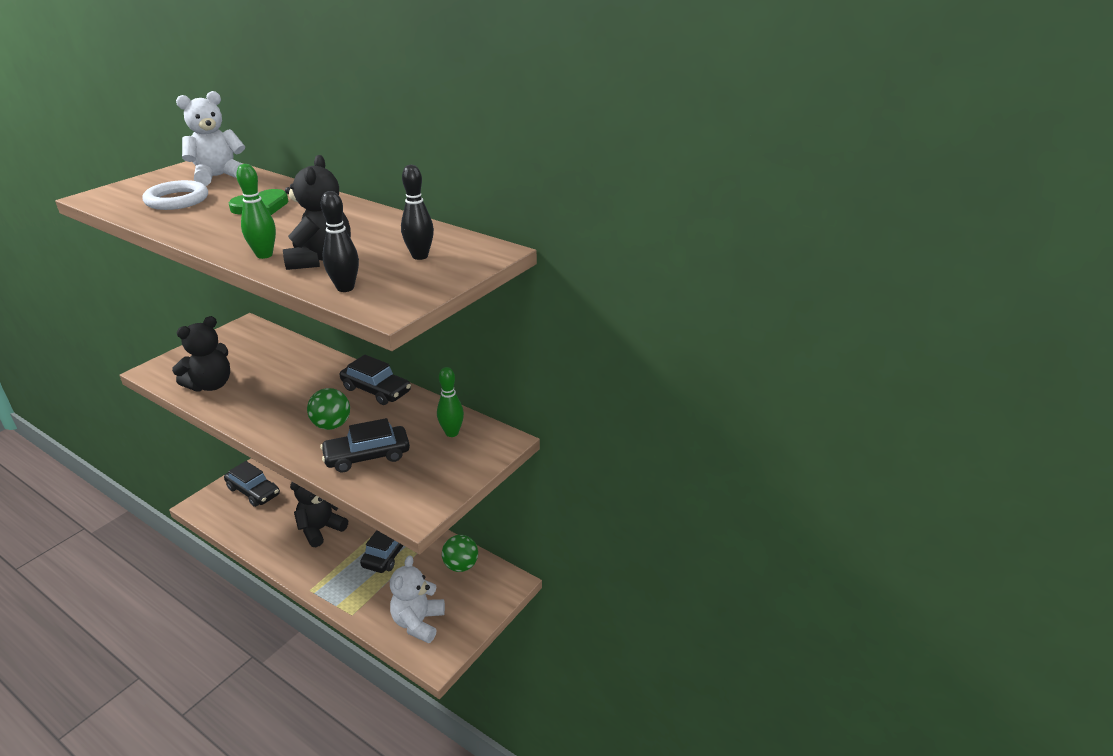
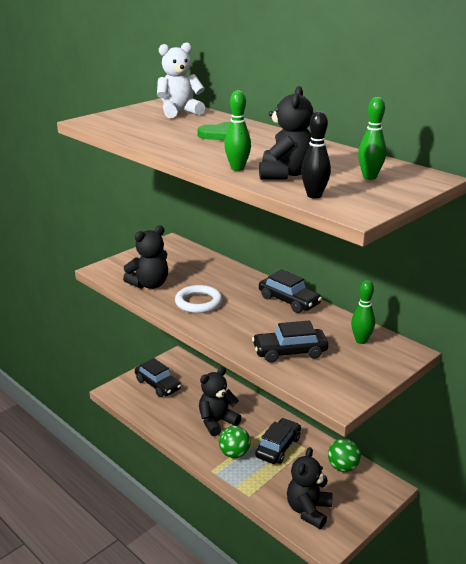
camera: 10 degrees right, 5 degrees down
(177, 200) = (152, 126): white ring -> white ring (198, 302)
(332, 425) = (255, 324): green ball -> green ball (234, 454)
(418, 622) = (308, 510): white teddy bear -> black teddy bear
(420, 256) = (369, 177): black bowling pin -> green bowling pin

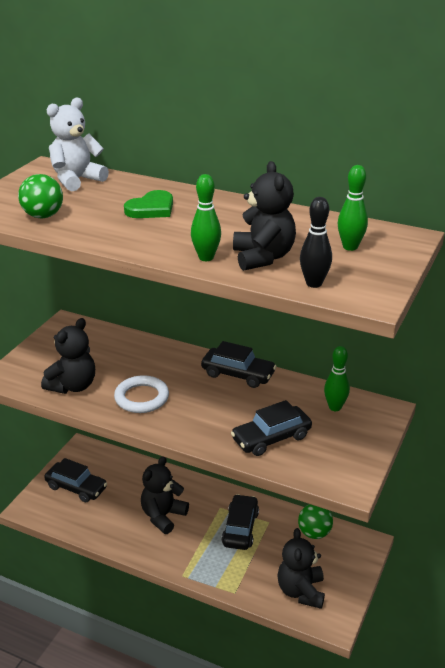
camera: 20 degrees left, 5 degrees up
(234, 454) = (198, 548): green ball -> green ball (43, 216)

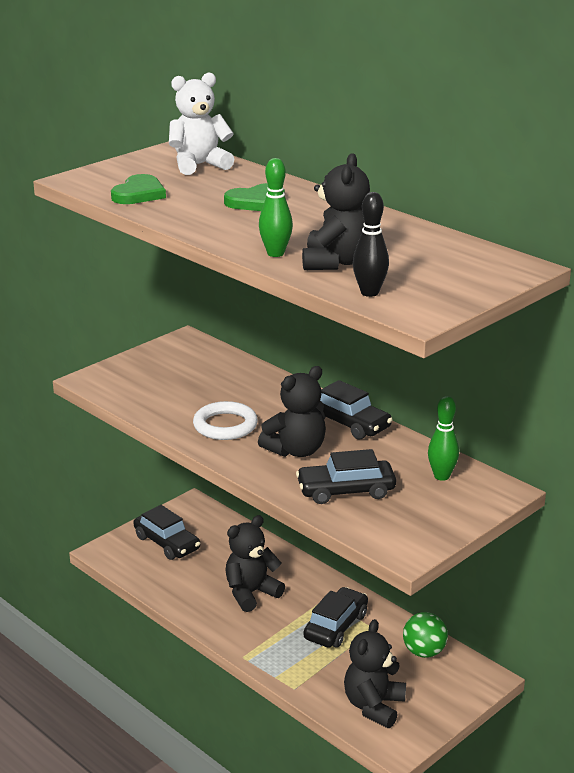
camera: 20 degrees right, 5 degrees down
(43, 216) = (139, 194): green ball -> green heart
(73, 386) = (157, 401): black teddy bear -> black teddy bear (296, 450)
(350, 247) = (443, 266): green bowling pin -> none

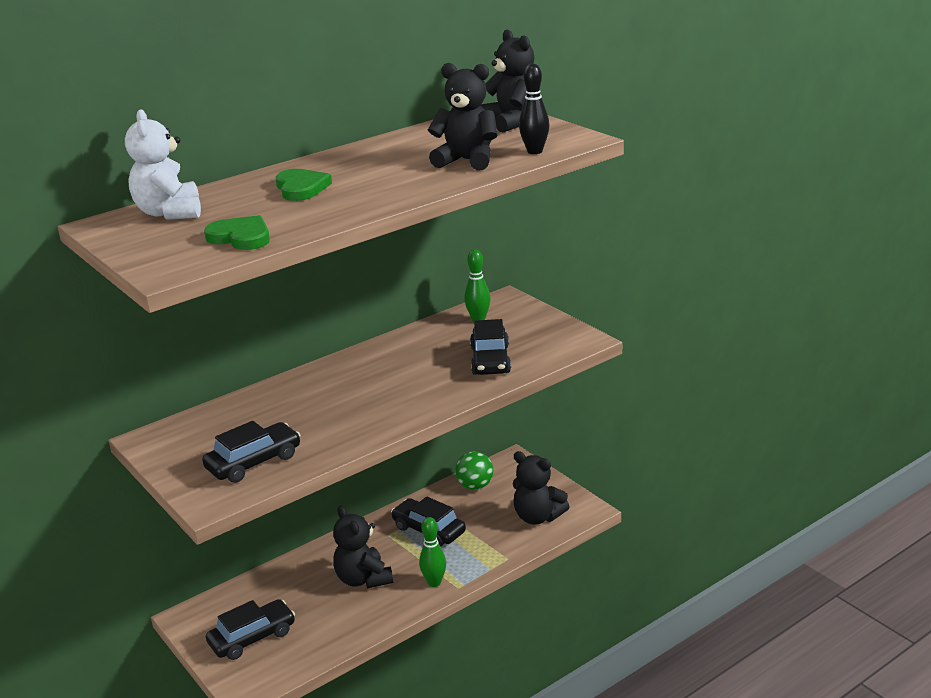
camera: 80 degrees left, 0 degrees up
(225, 425) = (354, 415): white ring -> none
(275, 253) = (439, 180): green bowling pin -> green bowling pin (434, 582)
(296, 450) = (416, 380): black teddy bear -> black teddy bear (511, 122)
(348, 423) = (376, 354): black car -> black car (254, 462)

